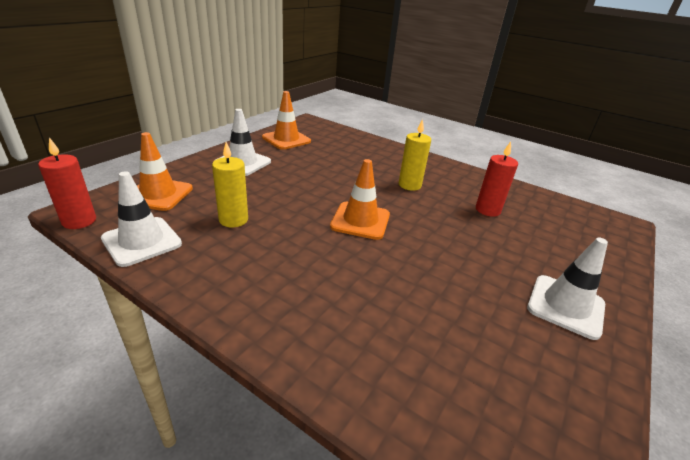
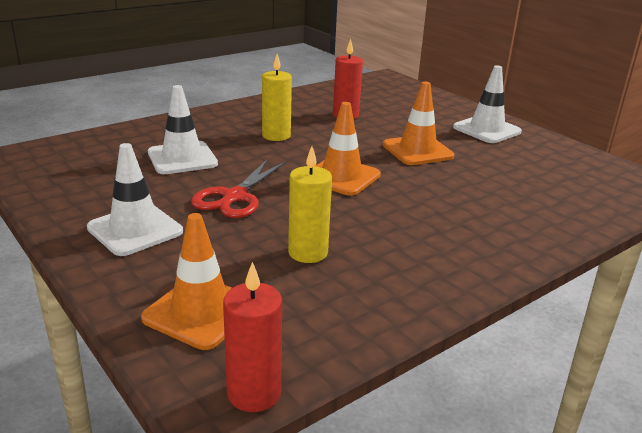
camera: 70 degrees left, 5 degrees down
(142, 241) = (337, 327): white traffic cone -> white traffic cone (182, 158)
(286, 139) = (74, 184): orange traffic cone -> orange traffic cone (417, 150)
(298, 184) = (234, 197): none -> red scissors

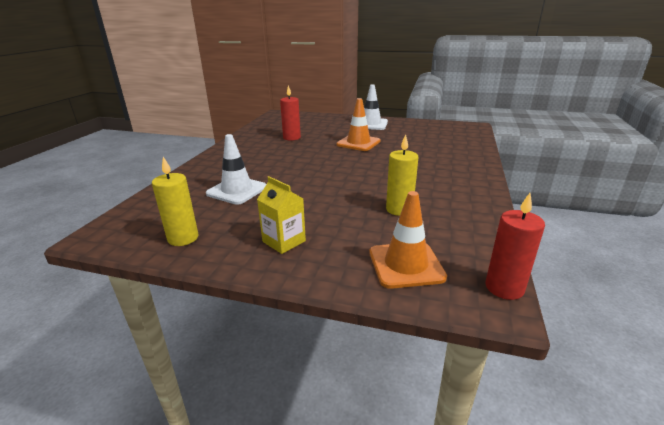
camera: 35 degrees left, 0 degrees up
(135, 230) = (284, 241): white traffic cone -> yellow carton
(234, 197) = (309, 199): red scissors -> none
(276, 136) = (272, 159): yellow candle -> yellow candle (183, 238)
(341, 176) = (346, 167): orange traffic cone -> none

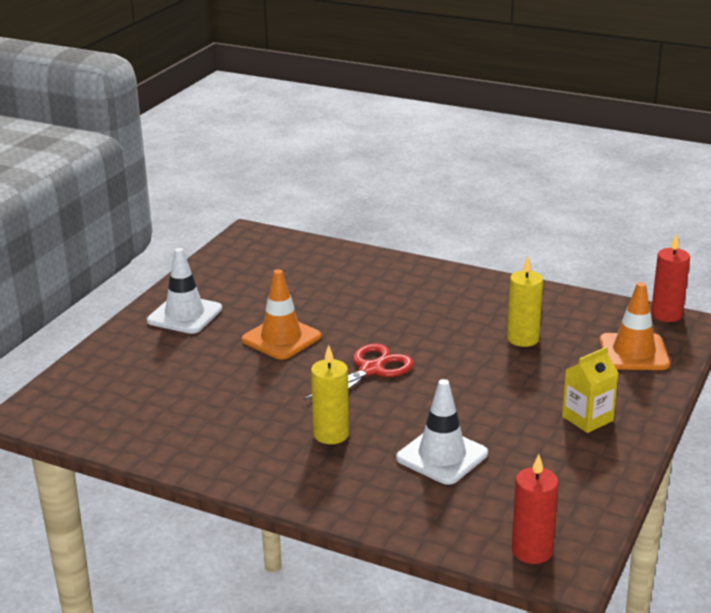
camera: 80 degrees left, 0 degrees up
(183, 238) = (575, 492): yellow candle -> yellow candle (331, 434)
(291, 137) = (216, 401): red candle -> red candle (532, 551)
(333, 165) = (371, 369): none -> red scissors

